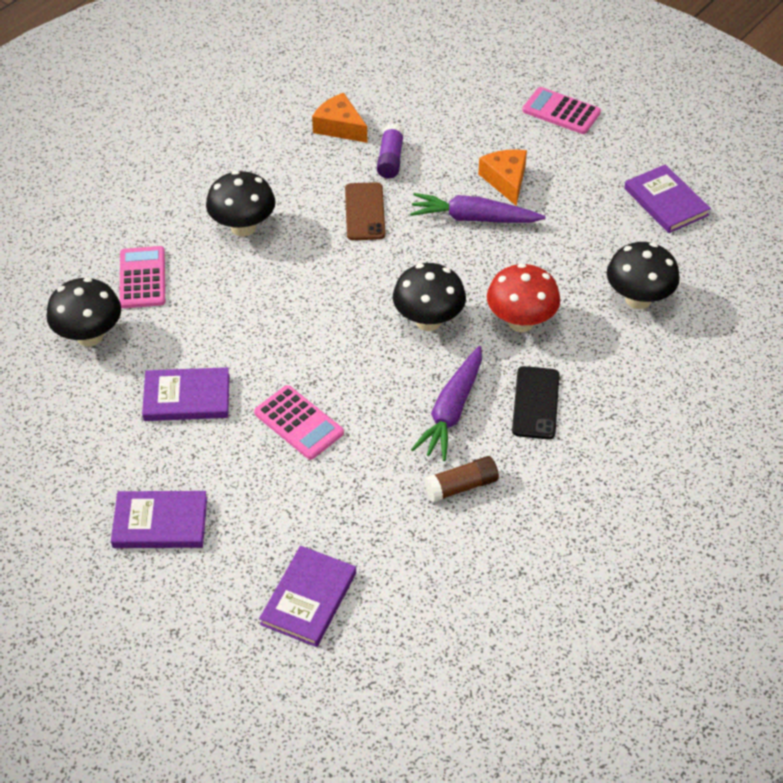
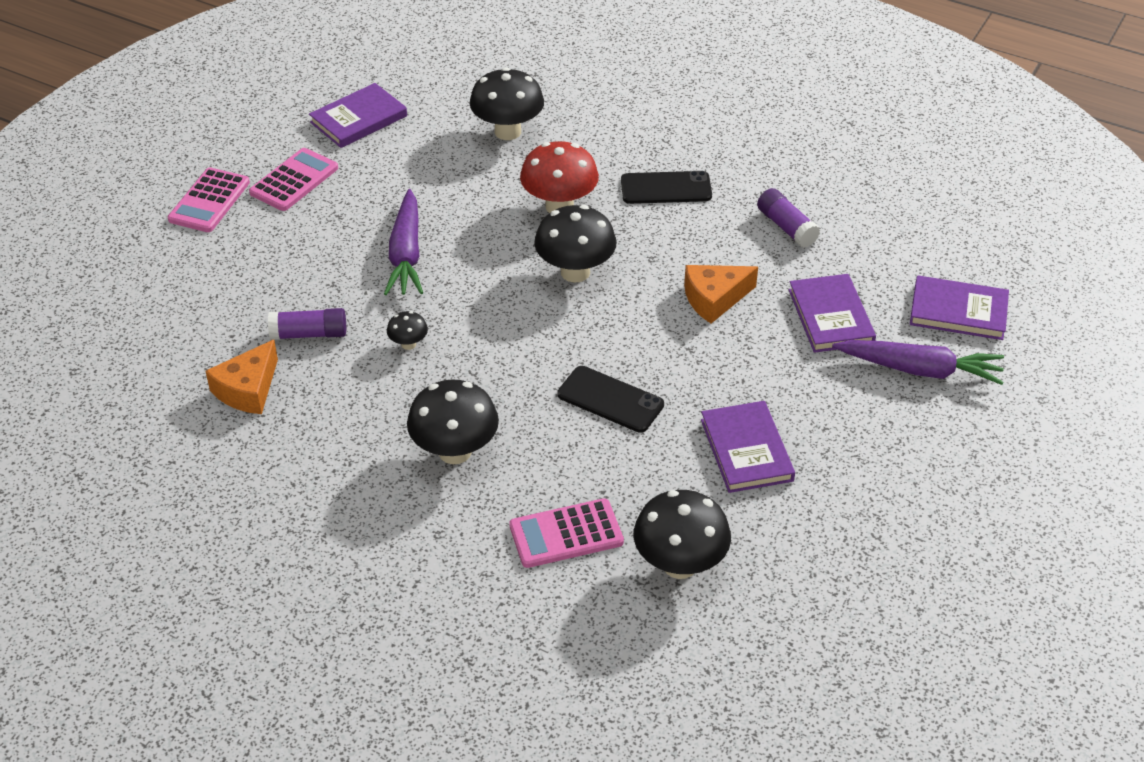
camera: 100 degrees left, 5 degrees down
(160, 522) = (922, 437): purple book -> purple book (830, 317)
(269, 322) = (610, 399): none -> black phone
(299, 423) = (750, 351): pink calculator -> pink calculator (294, 180)
(365, 212) = (408, 344): brown phone -> black mushroom
(451, 410) = (694, 243): purple carrot -> purple carrot (919, 370)
(461, 486) = (786, 227): brown glue stick -> purple glue stick
(506, 180) = (337, 235): orange cheese -> orange cheese (714, 299)

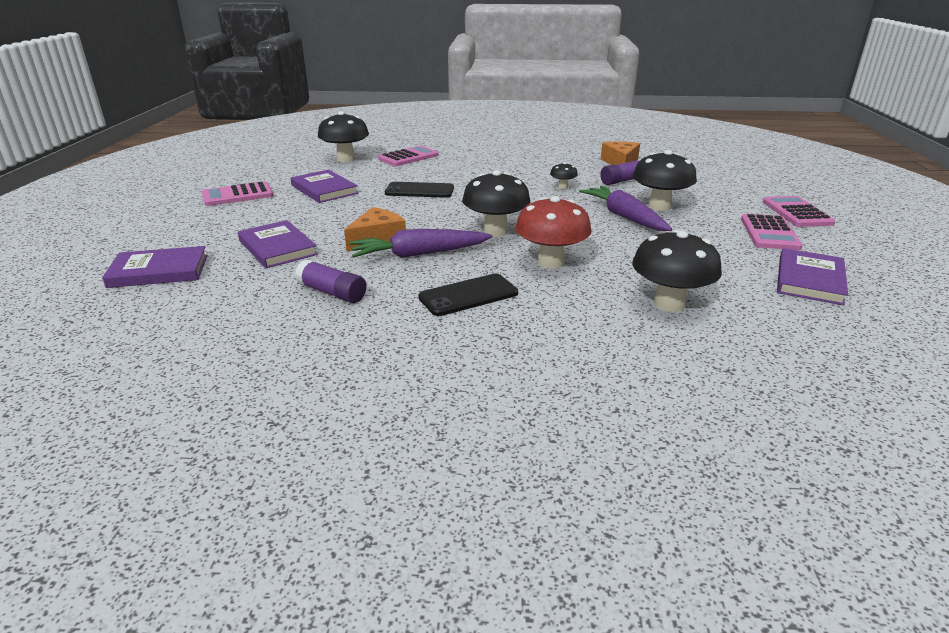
camera: 155 degrees right, 15 degrees down
(455, 451) = (488, 165): black mushroom -> black mushroom (659, 207)
(878, 473) = (237, 195): none -> pink calculator
(919, 370) = (202, 236): purple carrot -> purple carrot (419, 254)

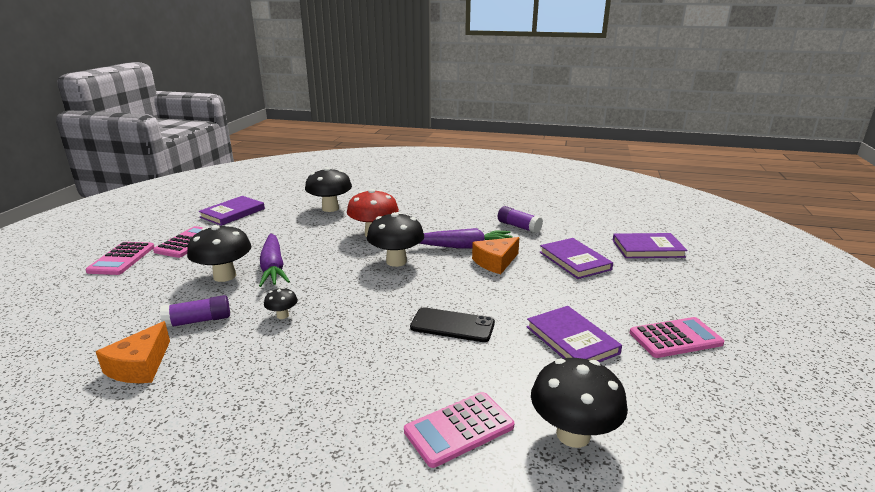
camera: 170 degrees left, 5 degrees down
(468, 295) = (437, 220): black phone -> none

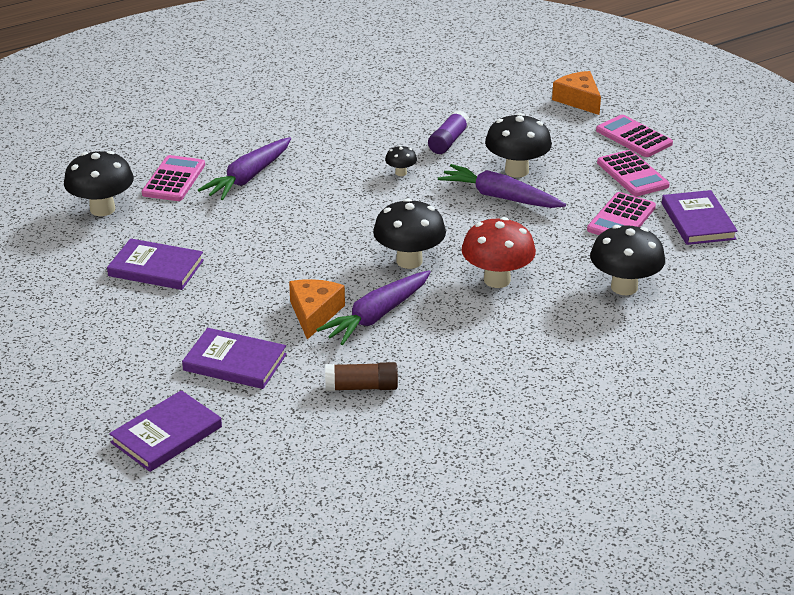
camera: 135 degrees right, 10 degrees up
(140, 366) = (416, 111): orange cheese -> orange cheese (578, 100)
(389, 384) = (248, 177): none -> purple carrot
(452, 325) = (263, 231): black phone -> none
(519, 227) = (361, 387): purple glue stick -> brown glue stick
(675, 338) = (70, 314): pink calculator -> pink calculator (621, 219)

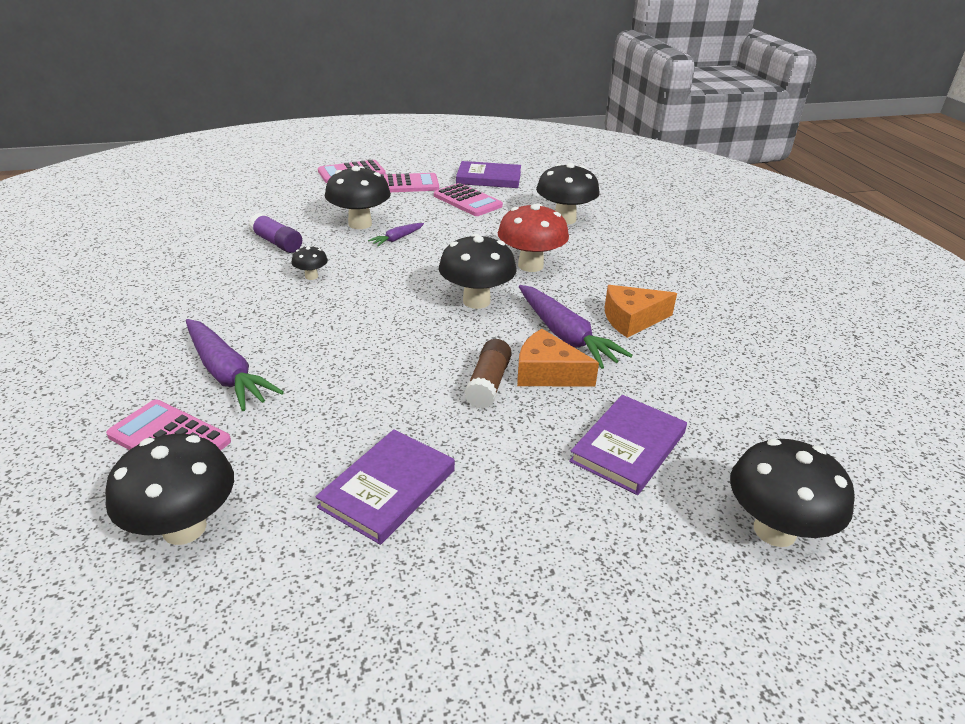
camera: 75 degrees left, 0 degrees up
(166, 434) = (774, 530): purple book -> black mushroom
(361, 387) = (687, 366): brown glue stick -> brown glue stick (488, 384)
(500, 197) = (397, 239): purple carrot -> purple carrot, size x0.51
(578, 100) = (270, 179): orange cheese -> orange cheese (632, 319)

